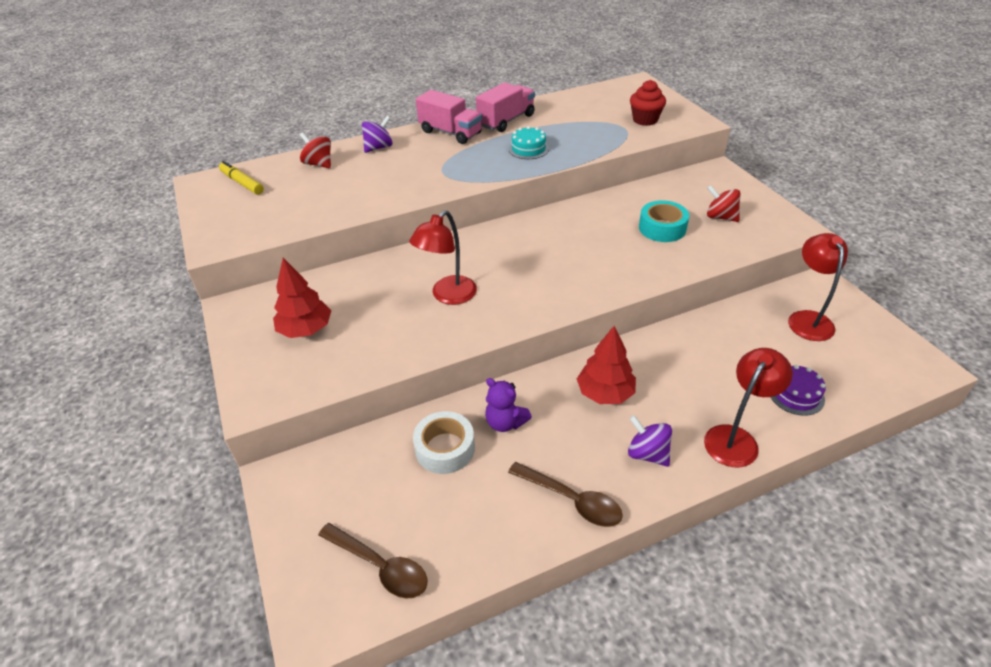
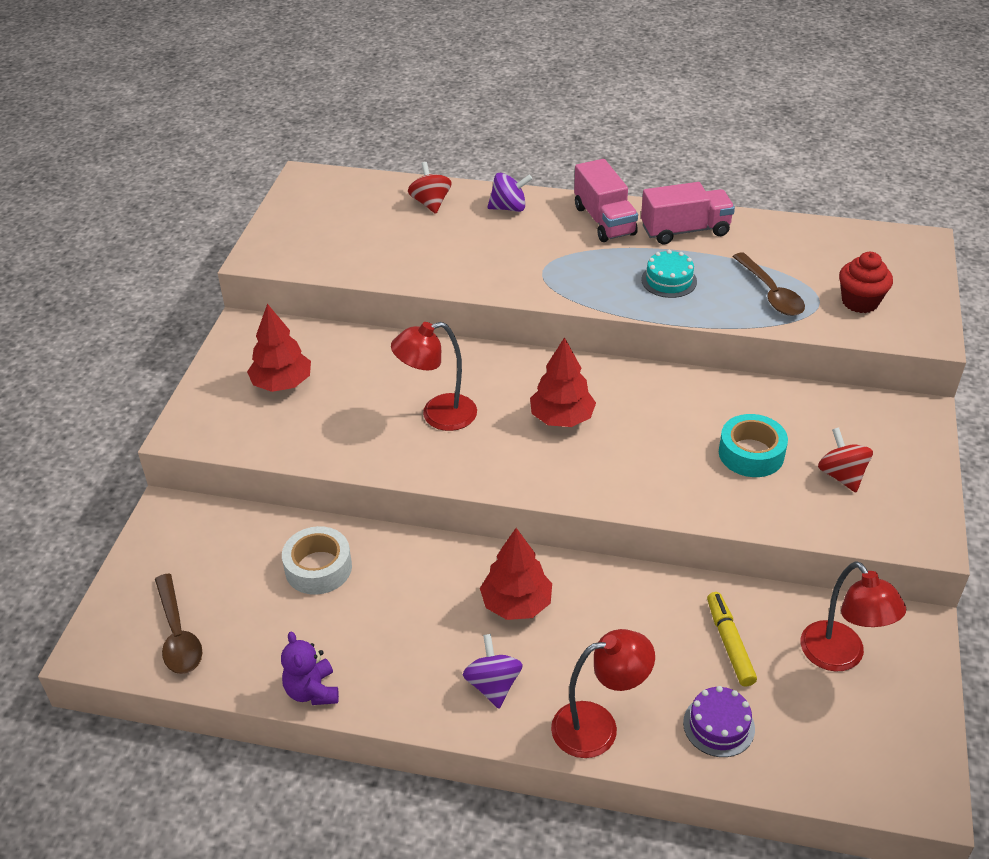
camera: 35 degrees right, 0 degrees up
(242, 183) = (340, 195): yellow marker -> yellow marker (729, 644)
(505, 422) = (393, 576): purple teddy bear -> purple teddy bear (312, 691)
(532, 260) = (561, 418): none -> red tree
(571, 500) = (379, 681): brown spoon -> brown spoon (770, 293)
(807, 319) = (840, 657): red lamp -> red lamp turned 120 degrees clockwise

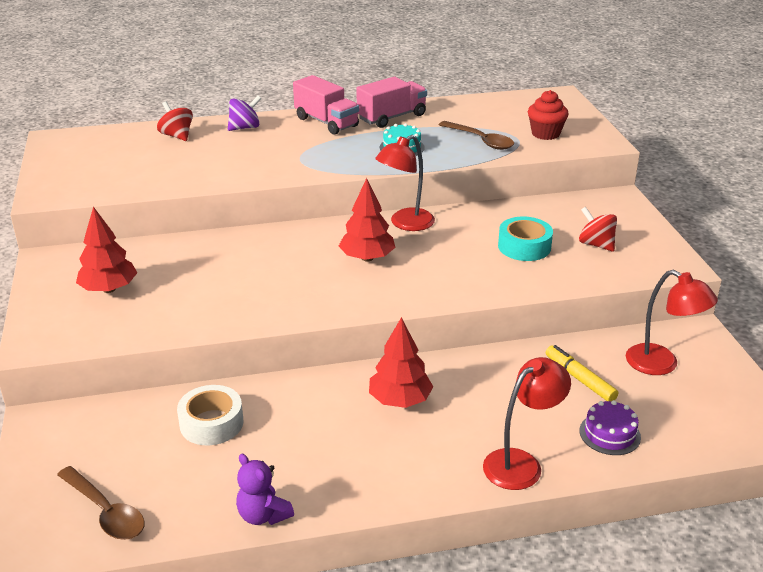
camera: 25 degrees left, 10 degrees down
(438, 415) = (264, 279): red lamp -> red lamp (405, 224)
(493, 685) = (418, 461): purple spinning top -> none

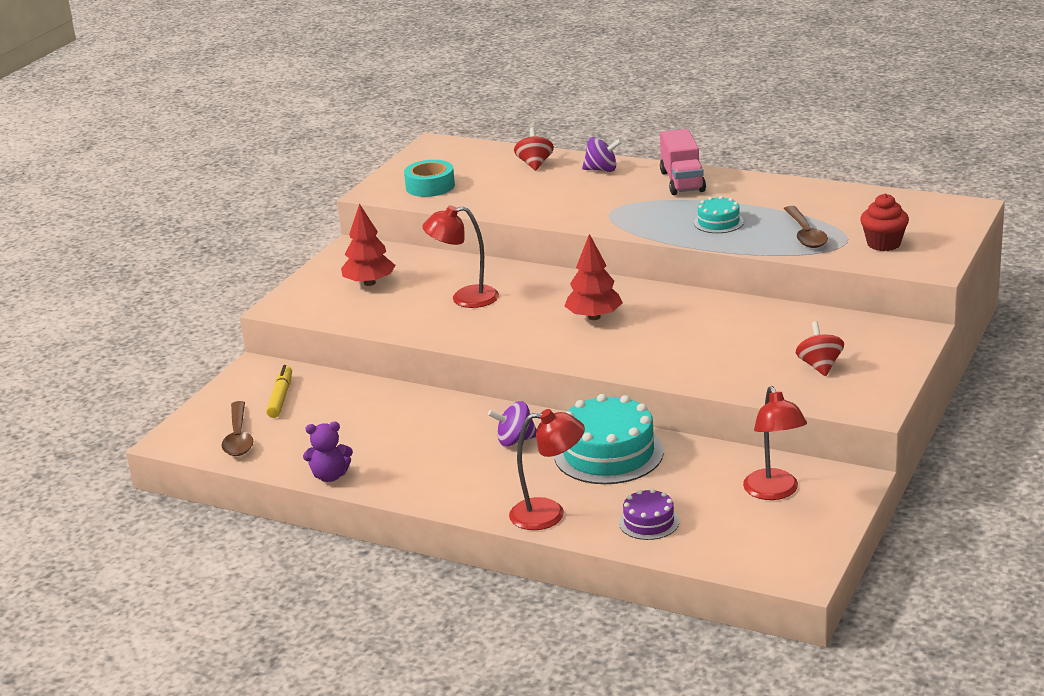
camera: 40 degrees right, 5 degrees down
(211, 423) = (363, 408): white tape -> none
(263, 515) = (330, 476): purple teddy bear -> purple teddy bear turned 90 degrees counterclockwise
(392, 117) = (751, 191): pink truck -> none
(400, 400) = (515, 440): red tree -> purple spinning top
(405, 224) = (667, 298): red lamp -> red lamp (465, 298)
(494, 381) = (608, 453): none -> turquoise cake
(524, 246) = (747, 348): turquoise tape -> turquoise tape (430, 186)
(579, 379) = (683, 477): yellow marker -> yellow marker (280, 397)

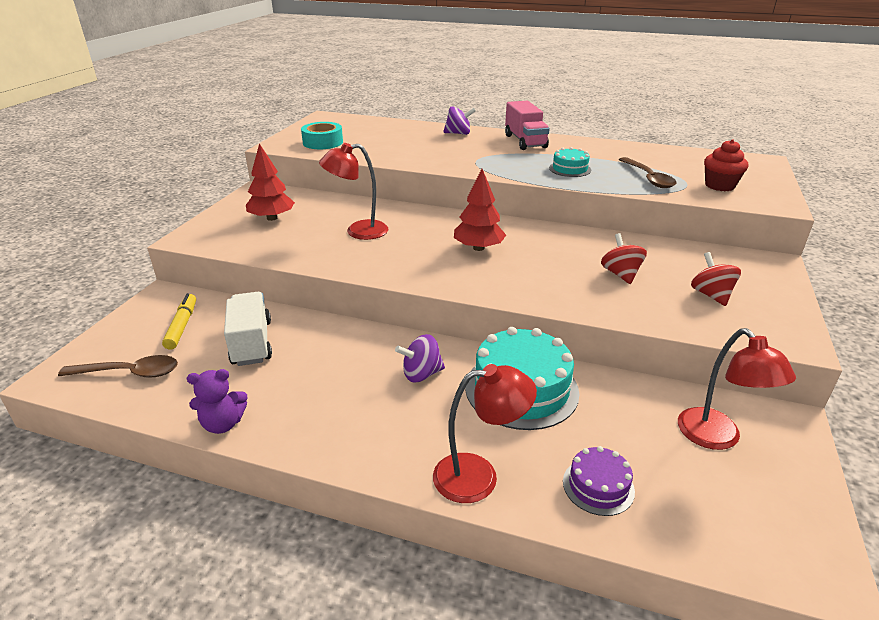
camera: 10 degrees left, 5 degrees up
(238, 437) = (129, 373): brown spoon -> brown spoon turned 75 degrees counterclockwise
(351, 413) = (251, 343): none -> white truck
(535, 164) = (404, 129): red spinning top -> red spinning top (620, 274)

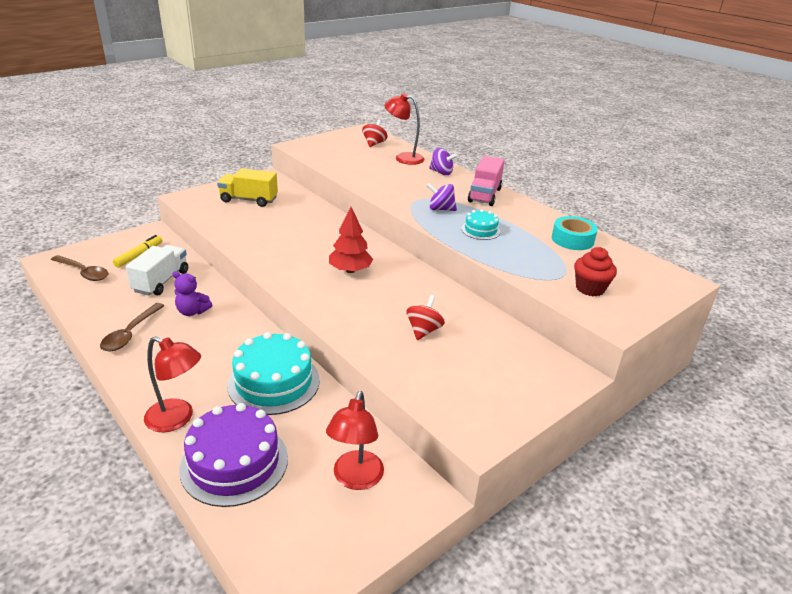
camera: 30 degrees right, 0 degrees up
(223, 424) = (91, 322): purple teddy bear -> purple teddy bear (192, 311)
(272, 218) = (249, 200): red tree -> yellow truck
(323, 142) = (330, 152): turquoise tape -> turquoise tape (572, 239)
(358, 231) = (288, 228): red lamp -> red lamp (403, 158)
(421, 374) = (227, 344): purple spinning top -> purple spinning top (440, 209)
(598, 486) = (234, 462): purple cake -> purple cake, size x1.93
(648, 178) = (535, 260): brown spoon -> brown spoon (131, 333)
(711, 295) = (469, 375): red spinning top -> red spinning top (374, 144)

